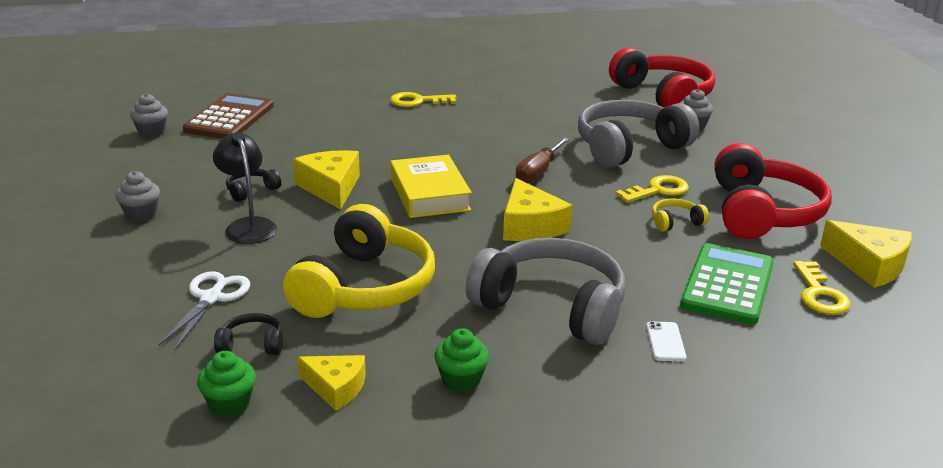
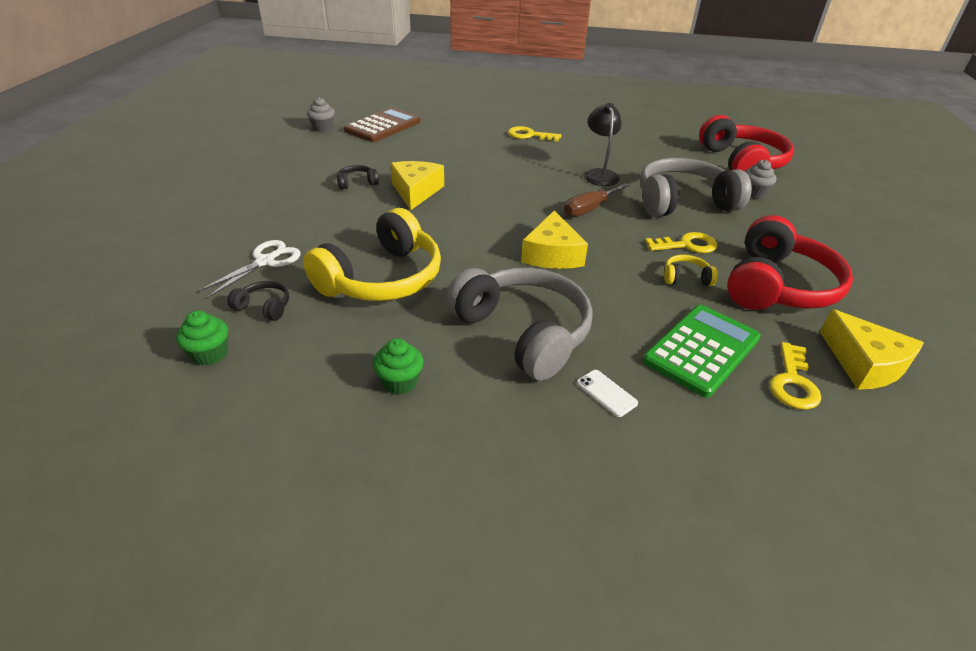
camera: 20 degrees right, 10 degrees up
(141, 215) = (269, 187): grey cupcake -> none
(248, 226) = (334, 209): black lamp -> black lamp (599, 174)
(336, 388) = (297, 361): yellow cheese -> none
(429, 194) = (488, 211): yellow book -> none
(665, 342) = (606, 393): white phone -> white phone turned 60 degrees counterclockwise

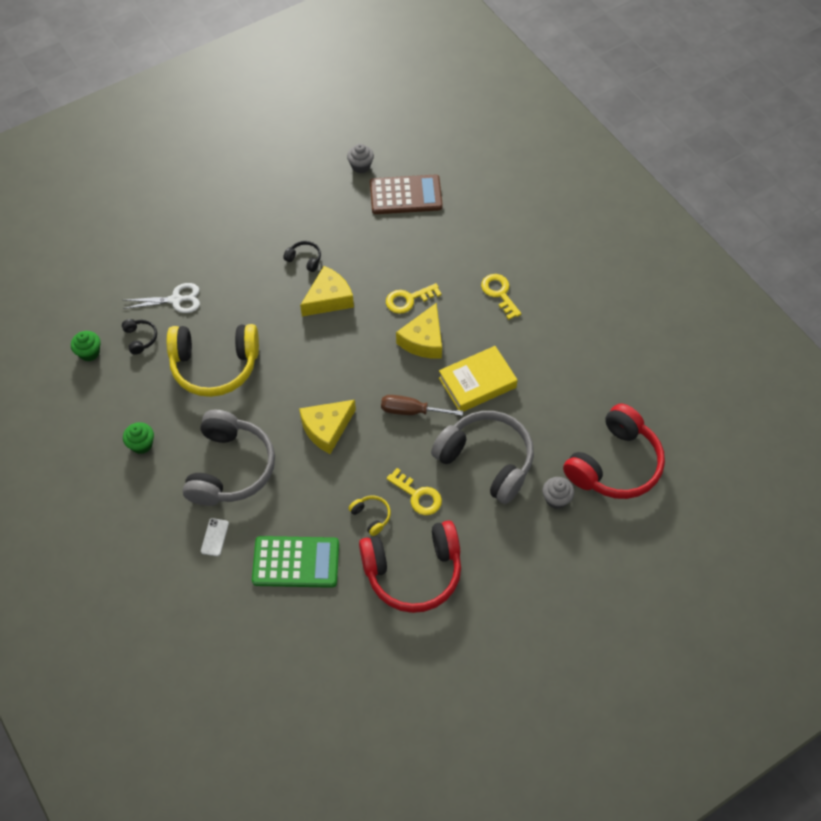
camera: 50 degrees right, 20 degrees up
(599, 174) = (477, 383): black lamp -> yellow book
(793, 382) = (306, 620): yellow key -> yellow key (408, 300)
(864, 363) = (361, 651): yellow cheese -> yellow cheese (423, 340)

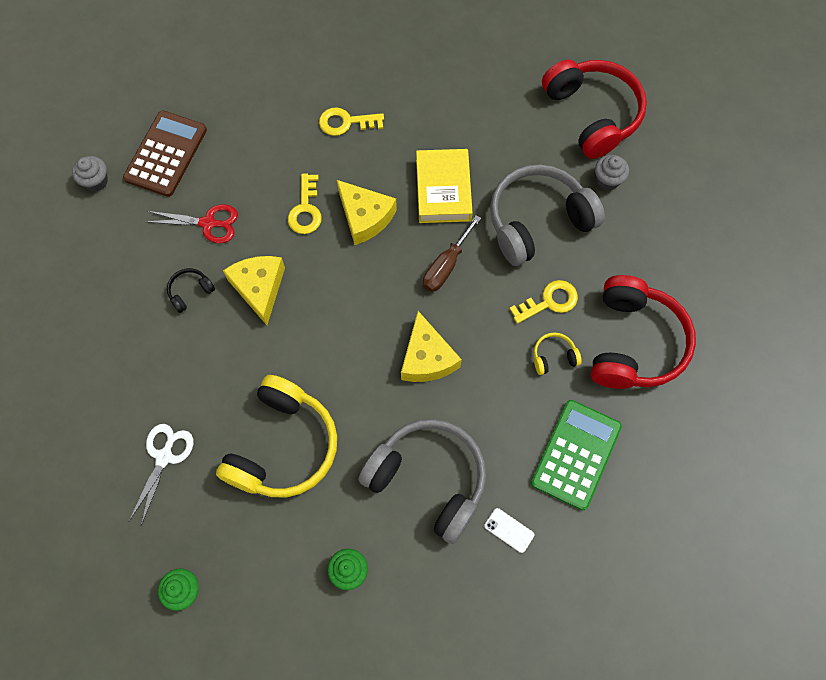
camera: 65 degrees left, 10 degrees up
(140, 338) = (197, 519): black headphones -> none
(364, 245) = (208, 223): none -> red scissors

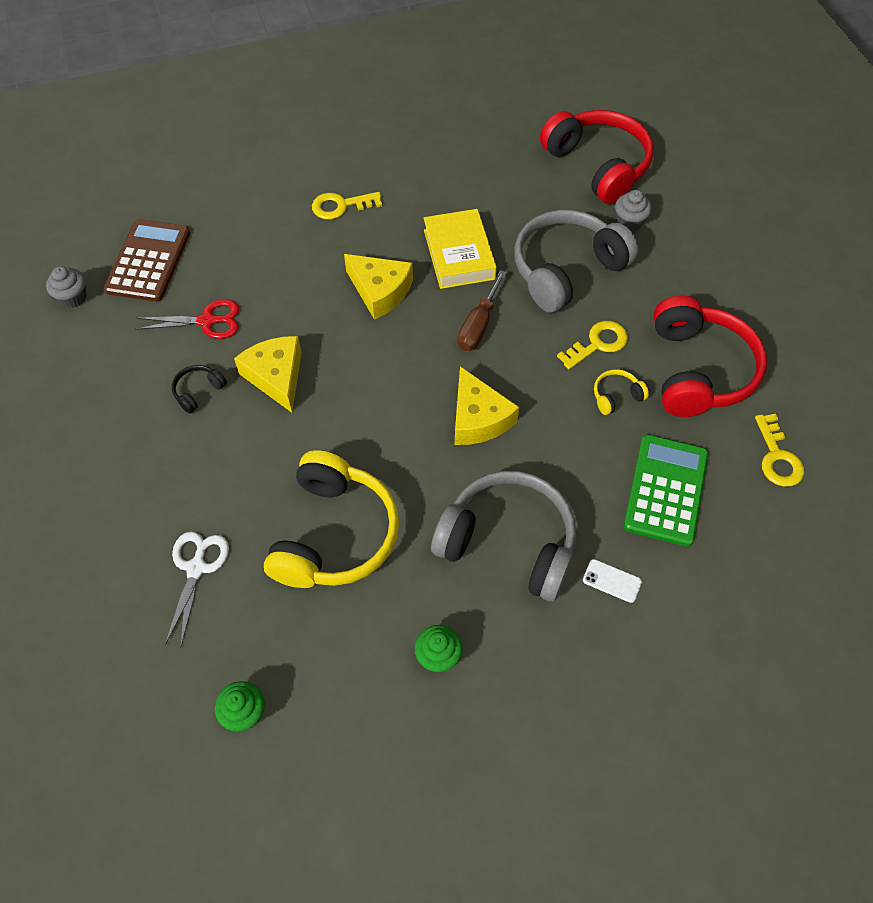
camera: 10 degrees left, 10 degrees down
(306, 210) = (314, 293): yellow key -> yellow key (777, 457)

